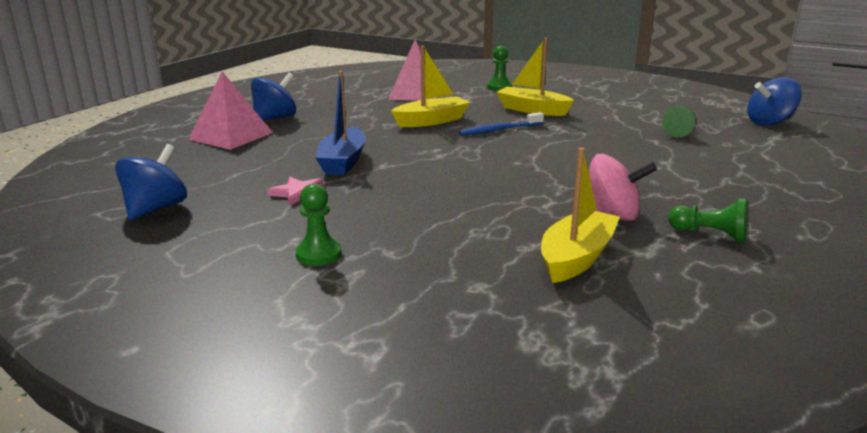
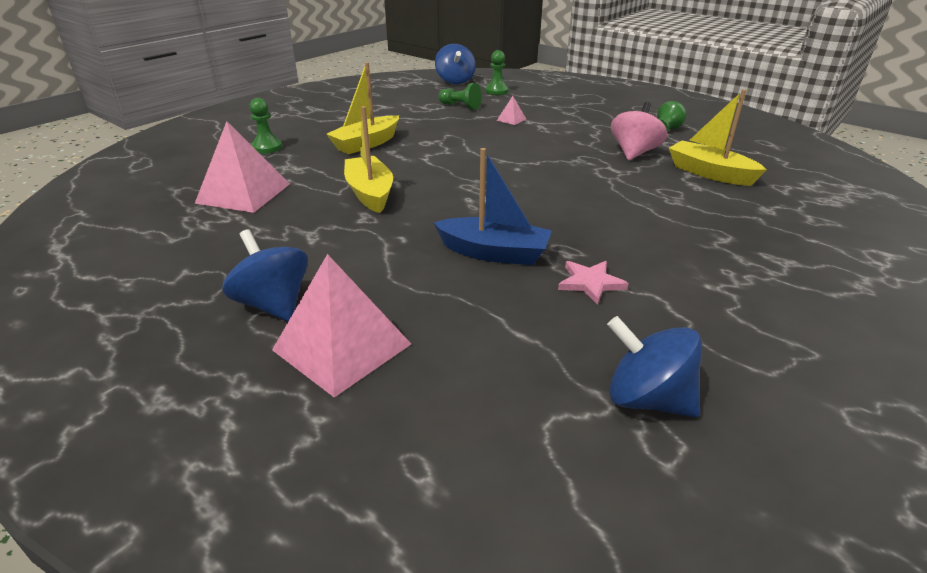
camera: 80 degrees left, 10 degrees up
(318, 254) = (741, 273): green pawn -> green pawn (496, 91)
(499, 130) = (423, 165): blue toothbrush -> none
(661, 153) = (511, 119): none -> pink pyramid

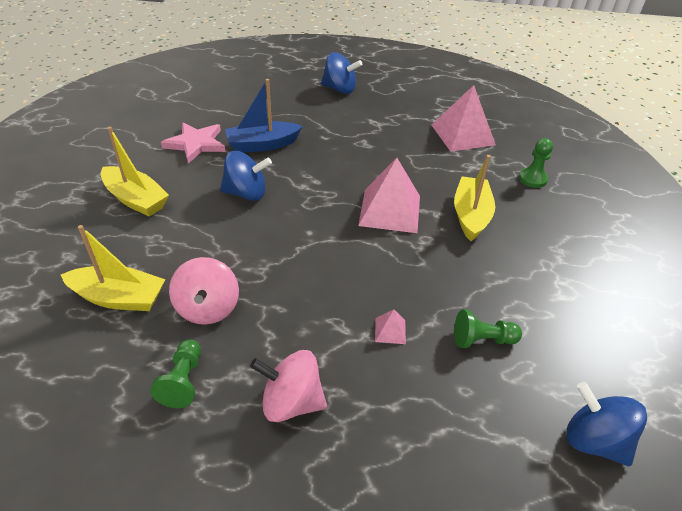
camera: 145 degrees right, 10 degrees up
(342, 347) = (289, 85): pink pyramid -> pink pyramid (390, 210)
(370, 193) = (387, 162): yellow boat -> yellow boat (136, 199)
(496, 91) = (492, 426): green pawn -> none
(590, 283) = (196, 144): pink star -> pink star, size x1.53
(597, 115) = (291, 402): none -> pink spinning top
(647, 399) = (153, 103): blue spinning top -> blue spinning top (246, 193)

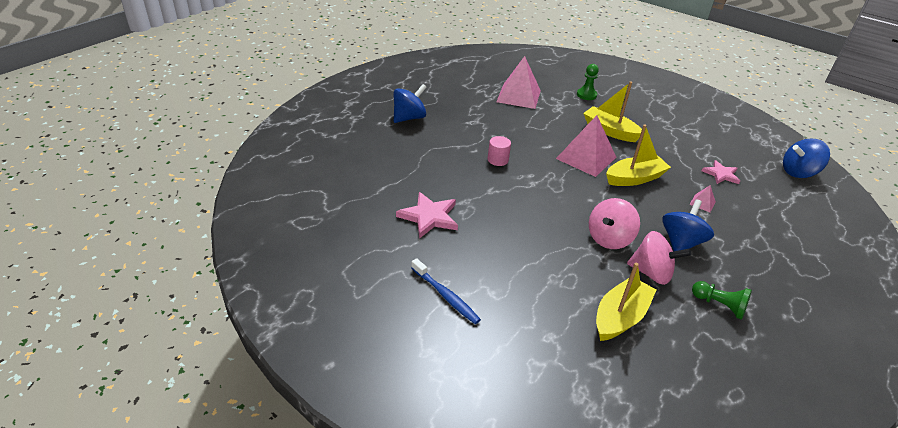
camera: 60 degrees left, 5 degrees down
(94, 183) = (446, 296): none -> blue toothbrush
(136, 199) = (491, 275): yellow boat -> yellow boat (634, 178)
(246, 193) = (524, 212): blue spinning top -> blue spinning top (681, 242)
(262, 145) = (460, 183): blue boat -> none
(291, 402) = (750, 263): pink spinning top -> pink spinning top (609, 238)
(322, 154) = (498, 160): none -> pink cylinder
(482, 340) = (721, 174): green pawn -> pink star

